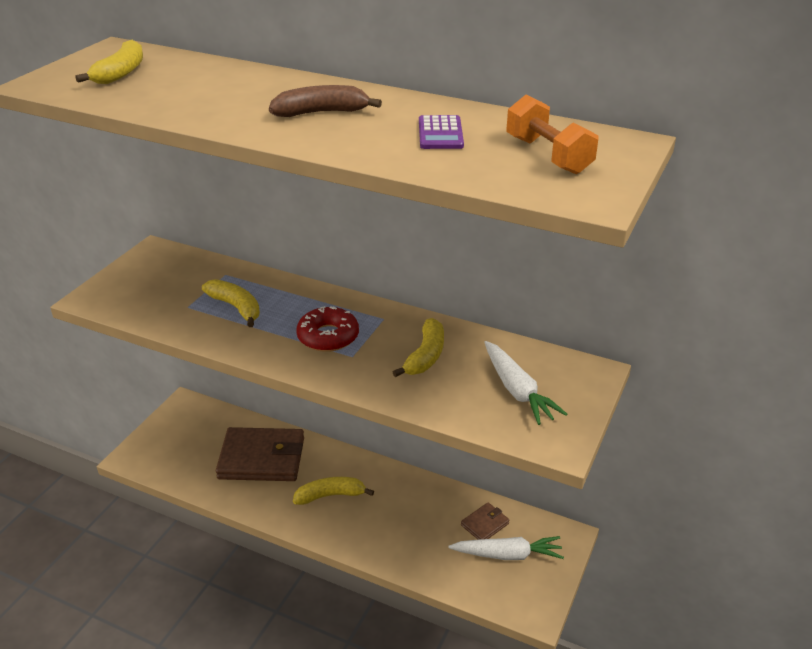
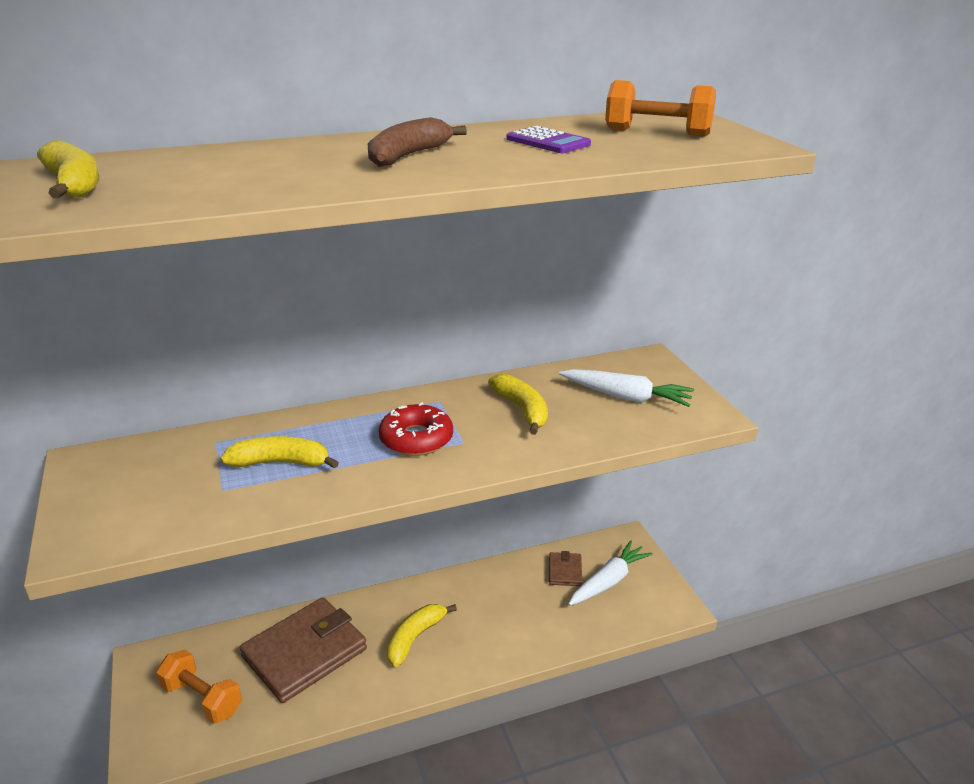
camera: 45 degrees left, 5 degrees down
(186, 446) = (202, 698): none -> orange dumbbell

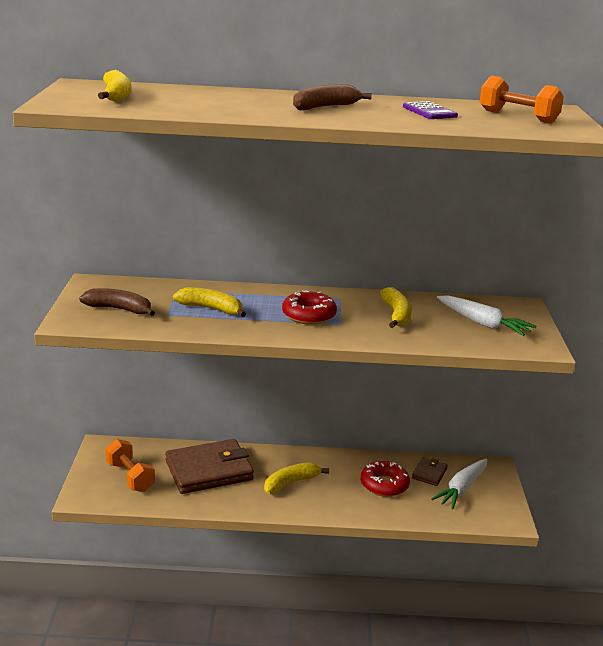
camera: 20 degrees right, 5 degrees down
(146, 499) = (119, 309): none -> brown banana
(523, 604) = (384, 485): none -> red donut
(608, 581) = (461, 489): white carrot -> white carrot turned 150 degrees clockwise

